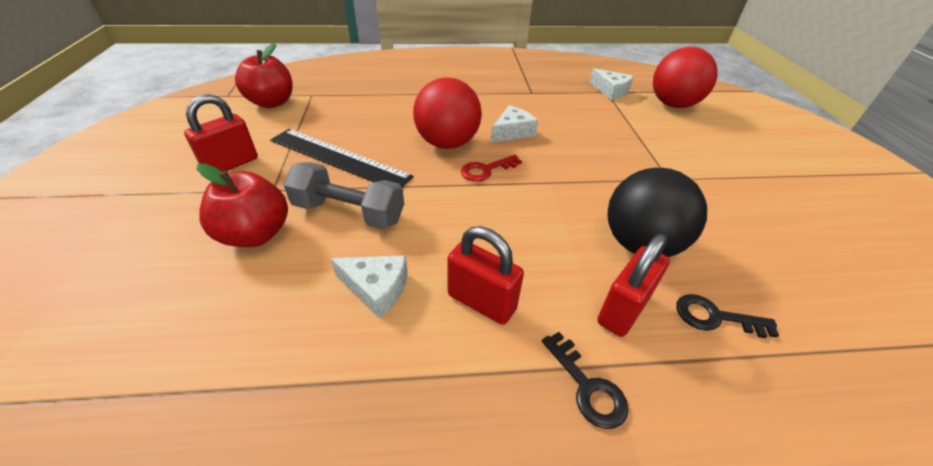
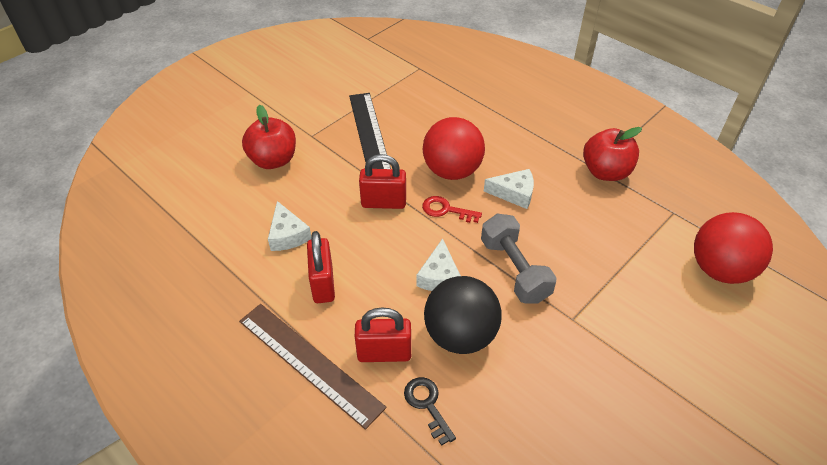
camera: 50 degrees right, 5 degrees up
(231, 164) = (311, 102): red padlock -> red padlock (383, 203)
(272, 103) = (386, 61): red apple -> red apple (605, 172)
(349, 212) = (329, 180): grey dumbbell -> grey dumbbell (514, 270)
(587, 386) = (309, 362): black key -> brown ruler
(610, 91) = (679, 214): white cheese -> white cheese (439, 276)

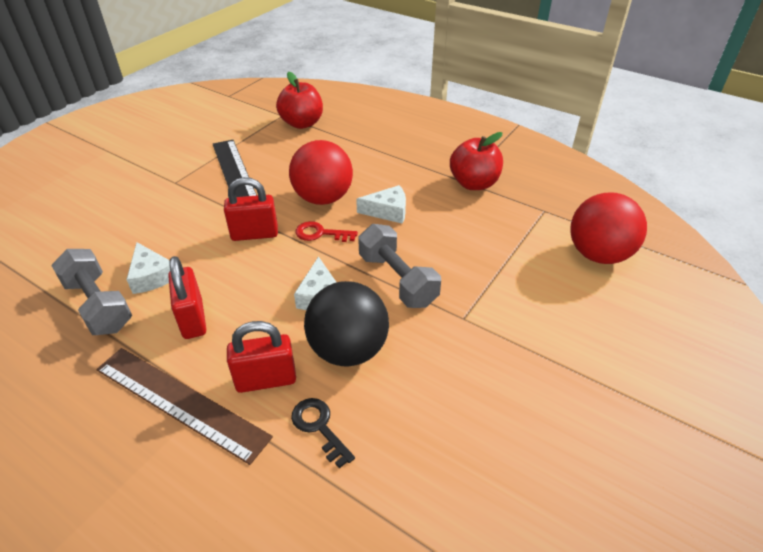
camera: 10 degrees left, 5 degrees down
(241, 258) = (98, 305): none -> grey dumbbell
(273, 160) = (134, 208): red apple -> red apple (302, 123)

